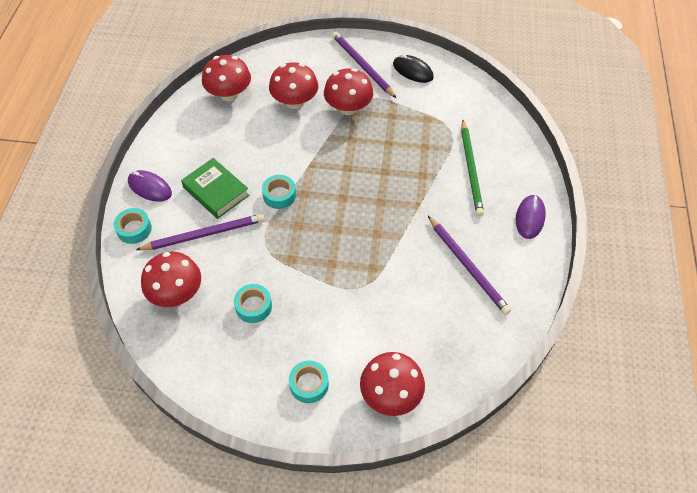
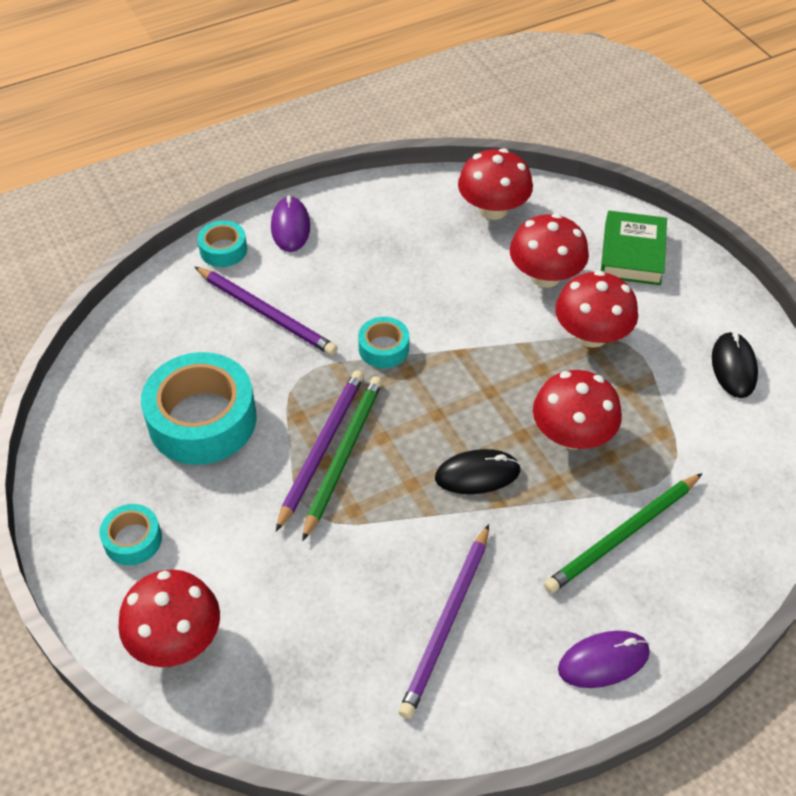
camera: 55 degrees right, 5 degrees down
(176, 293) = (167, 338): red mushroom -> red mushroom (572, 435)
(216, 191) = (336, 286): green book -> green book (632, 253)
(253, 306) = (202, 420): turquoise tape -> turquoise tape, size x2.03
(334, 253) = (343, 455): none -> green pencil
(362, 66) = (681, 307): purple pencil -> purple pencil (321, 448)
(393, 203) = (477, 474): none -> black mouse

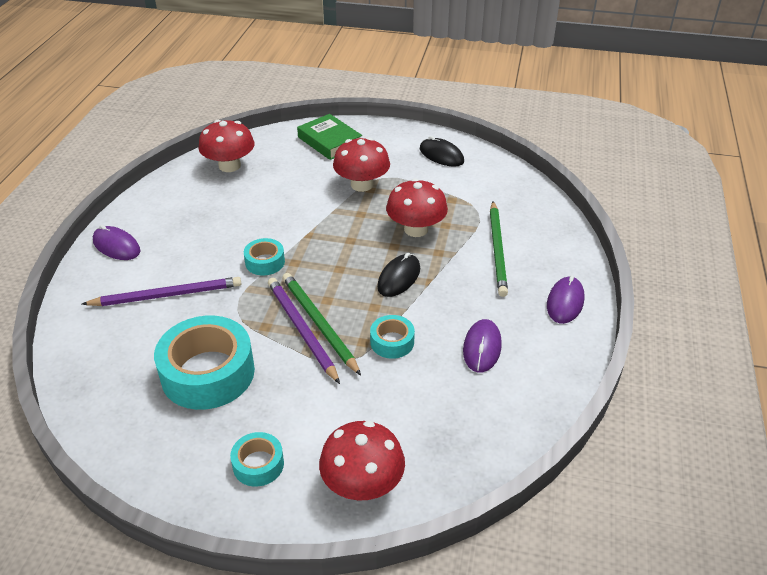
camera: 50 degrees left, 10 degrees down
(223, 250) = (86, 285): turquoise tape -> turquoise tape (392, 342)
(446, 623) = (482, 348): purple pencil -> purple mouse
(545, 276) = (302, 176): red mushroom -> none

